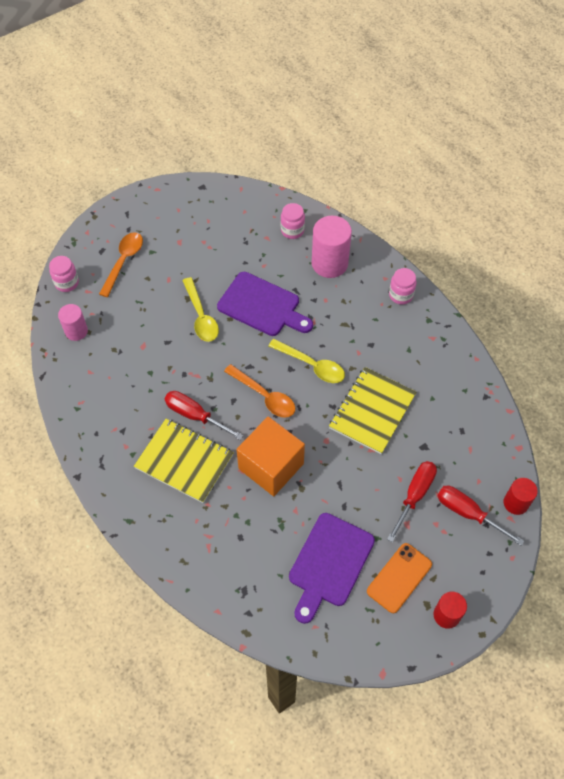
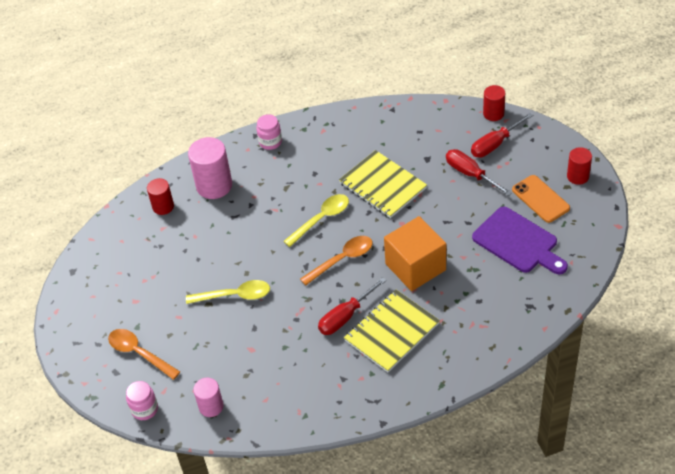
camera: 70 degrees left, 10 degrees down
(262, 306) = (241, 245): purple cutting board -> none
(292, 230) = (163, 206): pink jar -> red cylinder

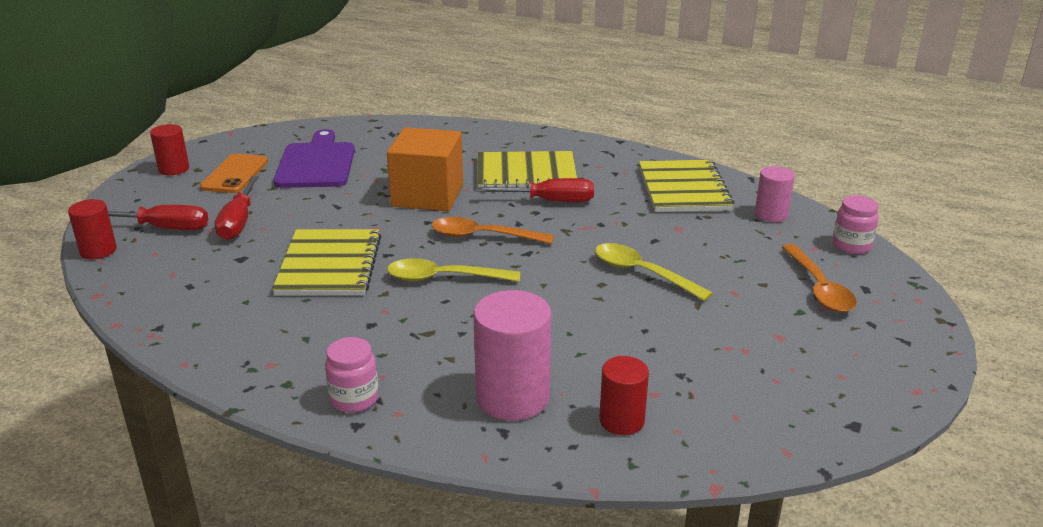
camera: 140 degrees left, 20 degrees down
(285, 394) = (684, 189): none -> yellow notebook

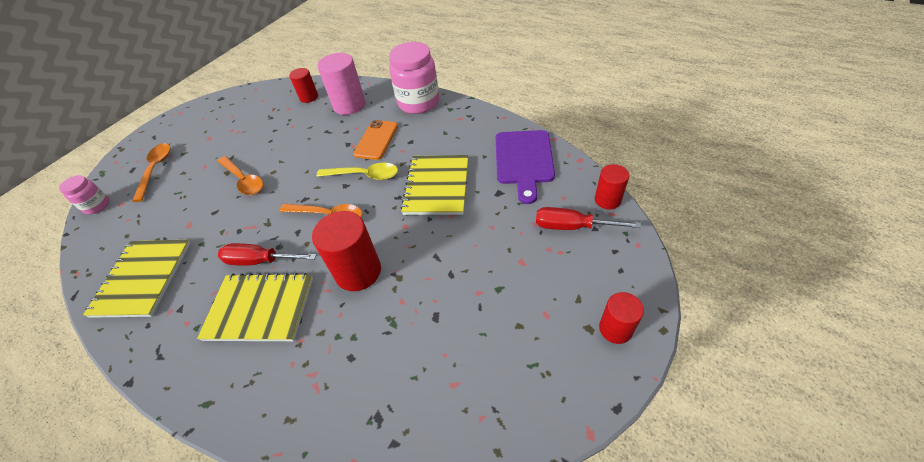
camera: 170 degrees left, 20 degrees up
(235, 174) = (544, 315): orange phone -> orange phone (376, 140)
(238, 222) = (514, 234): red screwdriver -> none
(316, 163) = (463, 337): purple cutting board -> purple cutting board (524, 160)
(354, 399) = (418, 102): pink jar -> pink jar, size x1.93
(427, 195) = (358, 271): orange cube -> red cylinder
(642, 273) = (243, 180): yellow spoon -> orange spoon
(771, 215) = (111, 240): pink cylinder -> none

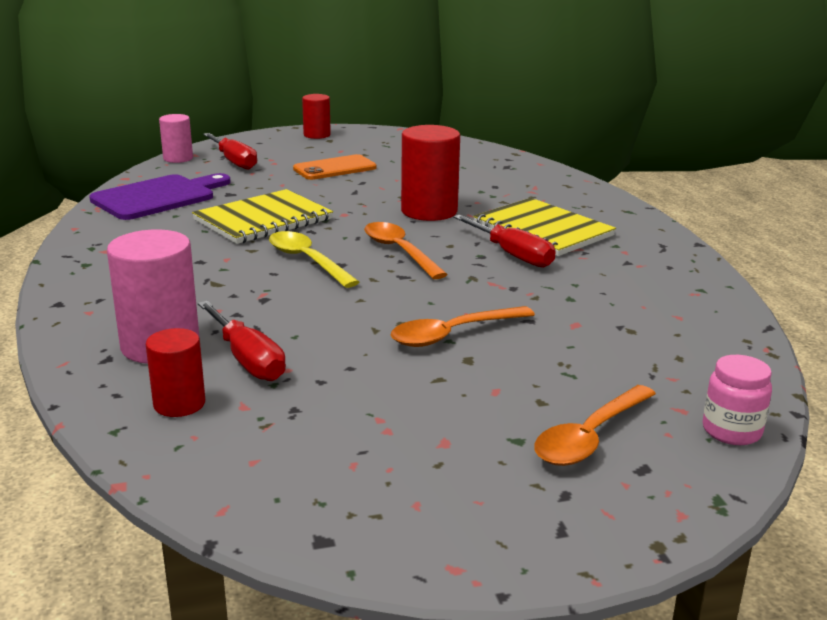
camera: 140 degrees left, 25 degrees down
(142, 278) = (664, 301): yellow notebook -> none
(243, 180) = (453, 334): orange spoon -> orange spoon turned 120 degrees counterclockwise
(311, 120) = (247, 359): none -> red screwdriver
(376, 140) = (227, 283): orange phone -> orange phone (335, 168)
(418, 102) = (90, 291): pink jar -> none
(607, 200) = (178, 158): red cylinder -> pink cylinder

